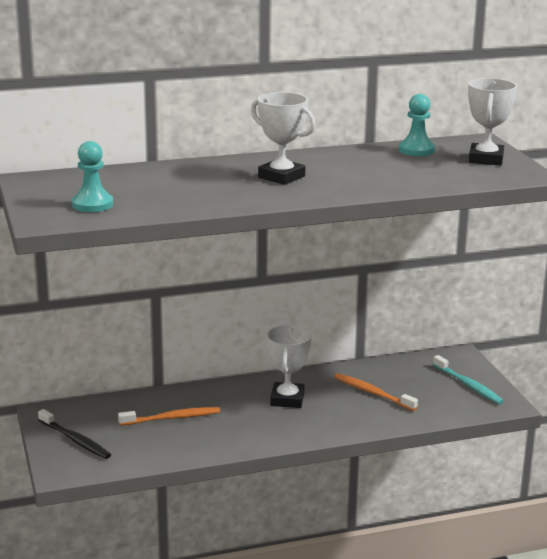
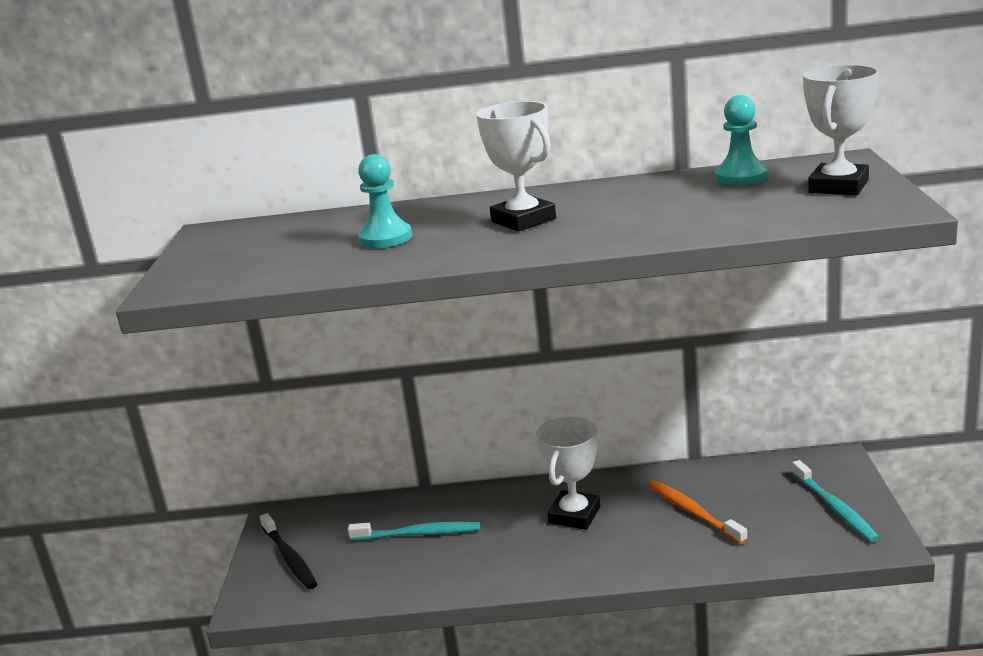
camera: 20 degrees right, 0 degrees up
(92, 204) = (249, 264): turquoise pawn -> turquoise pawn (385, 238)
(172, 418) = (418, 534): orange toothbrush -> turquoise toothbrush

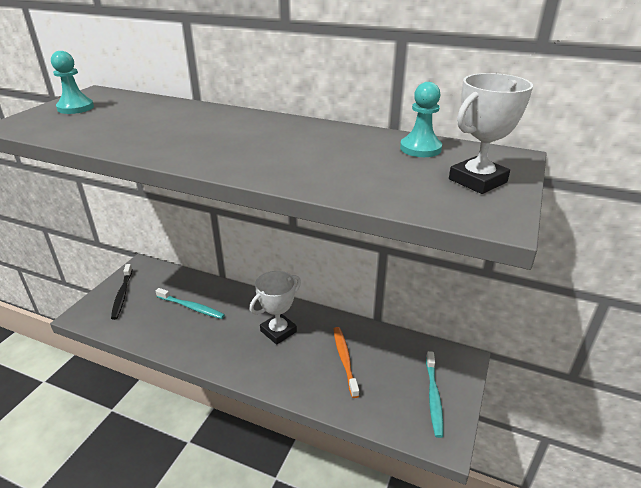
camera: 20 degrees right, 10 degrees up
(385, 238) = (156, 126): turquoise pawn -> turquoise pawn (75, 108)
(523, 220) = (243, 139): white trophy -> none

